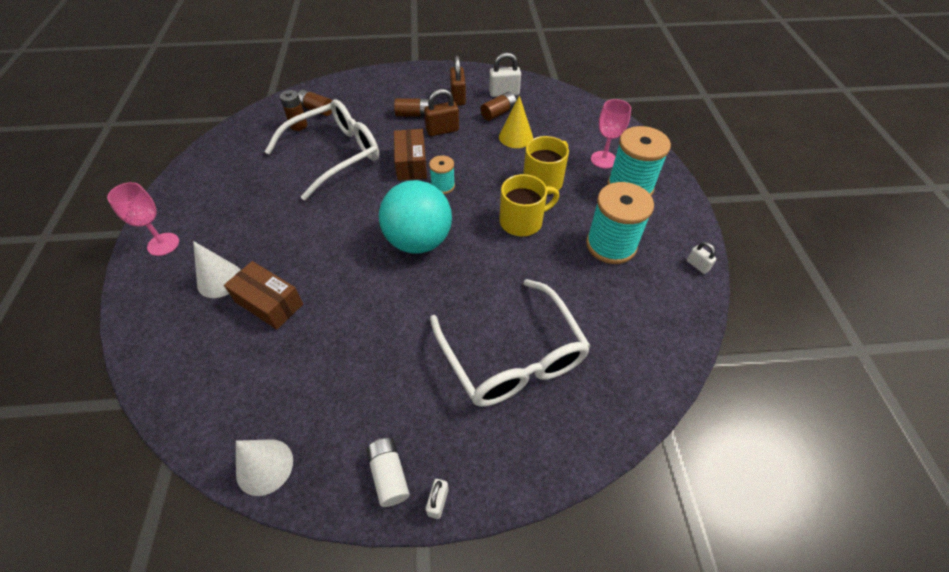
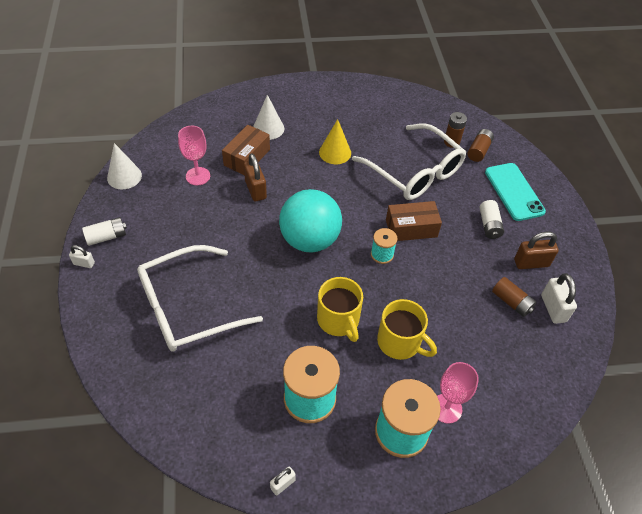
camera: 85 degrees right, 0 degrees up
(163, 244) = (302, 93): pink goblet -> pink goblet (198, 176)
(375, 95) = (514, 192): none -> turquoise phone
(413, 115) = (489, 225): brown battery -> white battery
(442, 130) = (468, 251): brown padlock -> brown padlock (255, 190)
(516, 137) = (471, 318): yellow cone -> yellow cone (335, 152)

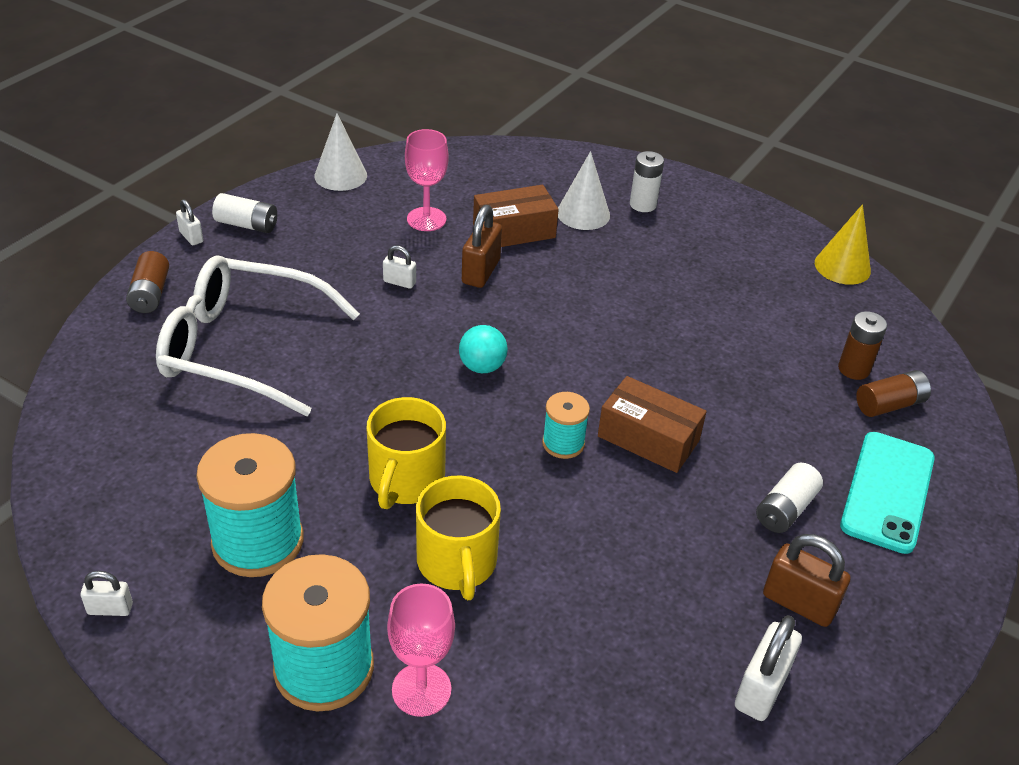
camera: 40 degrees right, 10 degrees down
(224, 220) = (399, 282): none -> white padlock
(289, 107) = (643, 204): none -> white battery
(309, 240) = (482, 367): turquoise ball -> turquoise ball, size x0.45
(335, 152) = (645, 287): yellow cone -> yellow cone (842, 267)
(414, 171) = (741, 373): white glasses -> none
(511, 302) = (696, 631): brown battery -> brown battery (150, 294)

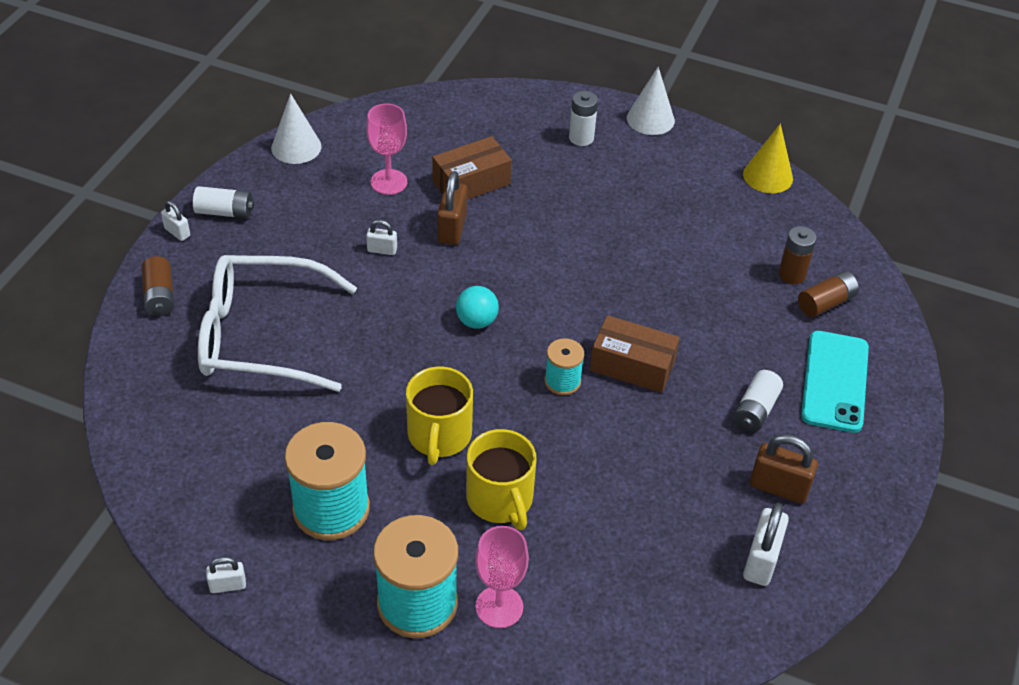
camera: 10 degrees left, 5 degrees up
(583, 214) = (529, 155): white cone -> white cone (650, 119)

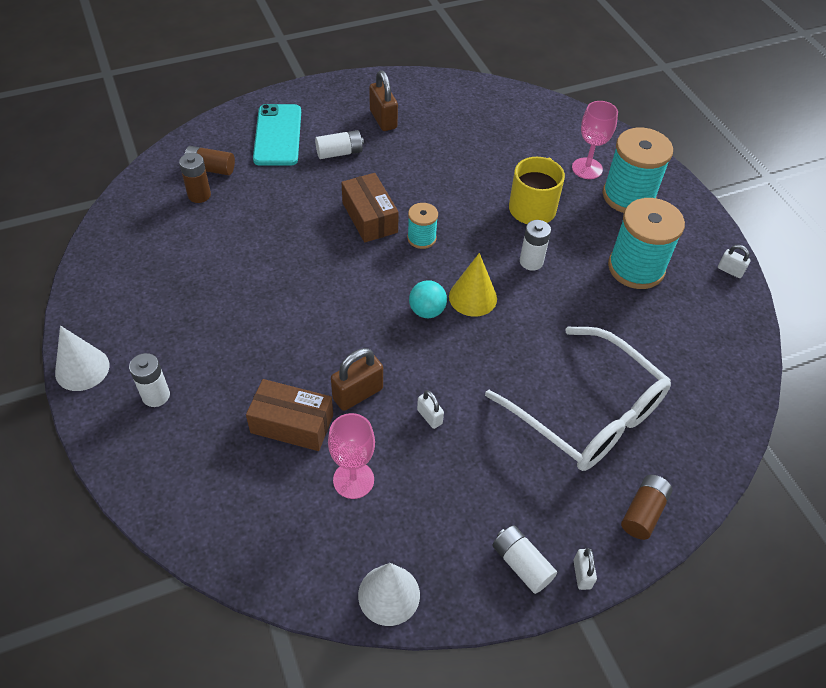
camera: 135 degrees left, 5 degrees up
(439, 435) = (531, 261): yellow mug -> white battery
(761, 560) = (436, 104): white padlock -> none
(768, 176) = (95, 260): yellow cone -> yellow cone (473, 297)
(835, 381) = (277, 135): turquoise phone -> turquoise phone turned 60 degrees counterclockwise

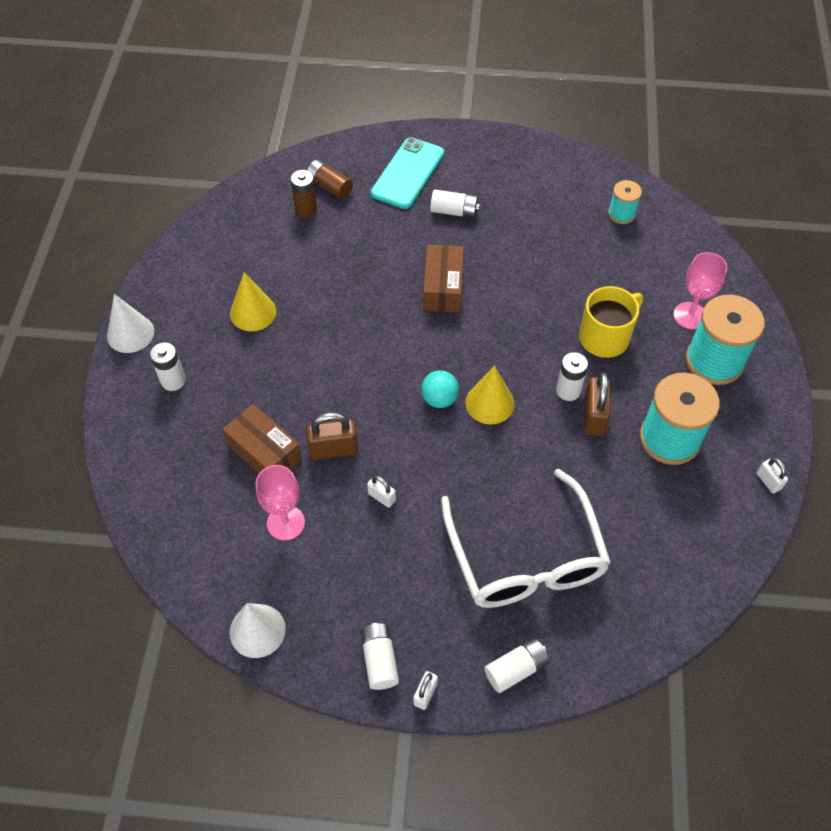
camera: 30 degrees right, 5 degrees up
(202, 302) = (253, 312): none -> yellow cone
(383, 119) = (516, 190): brown padlock -> brown padlock (594, 417)
(421, 238) = (478, 326): turquoise spool -> turquoise spool (621, 214)
(429, 417) = (382, 497): white padlock -> white padlock turned 45 degrees counterclockwise
(643, 512) = (516, 669): brown battery -> white battery

